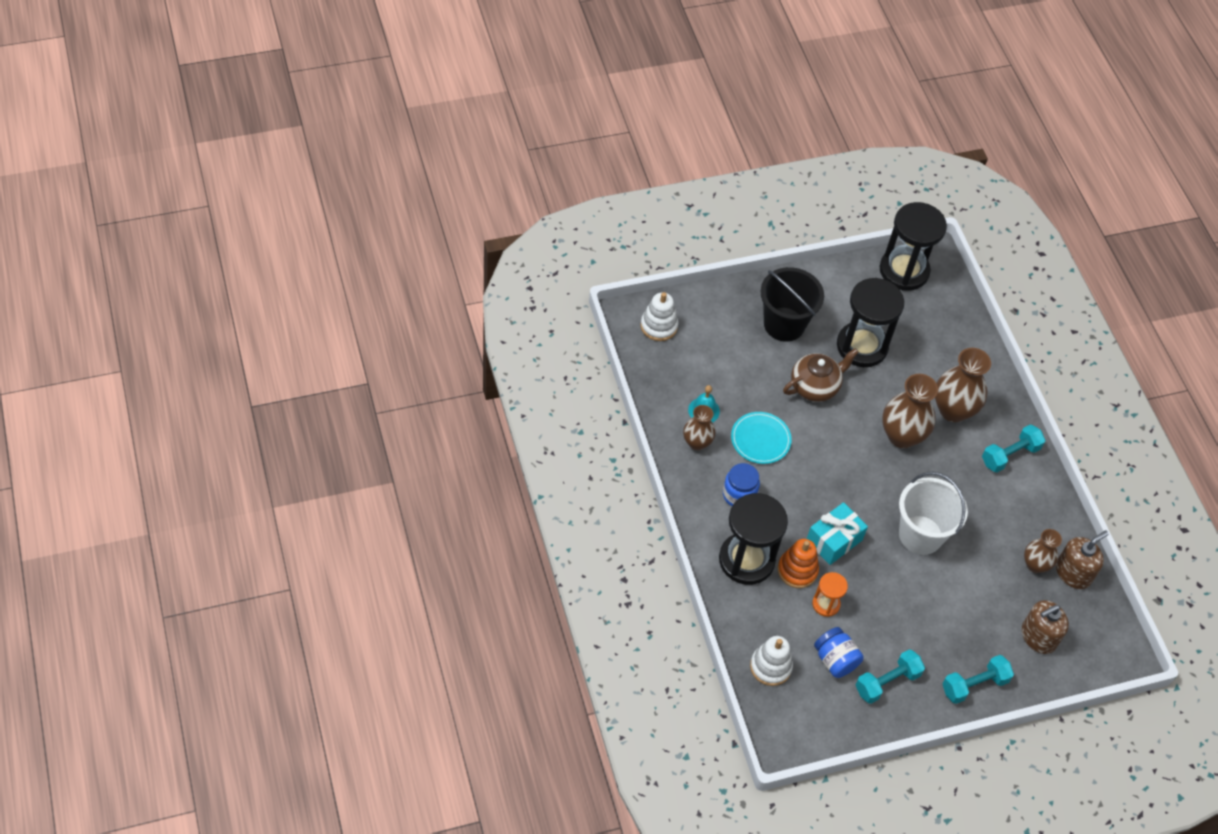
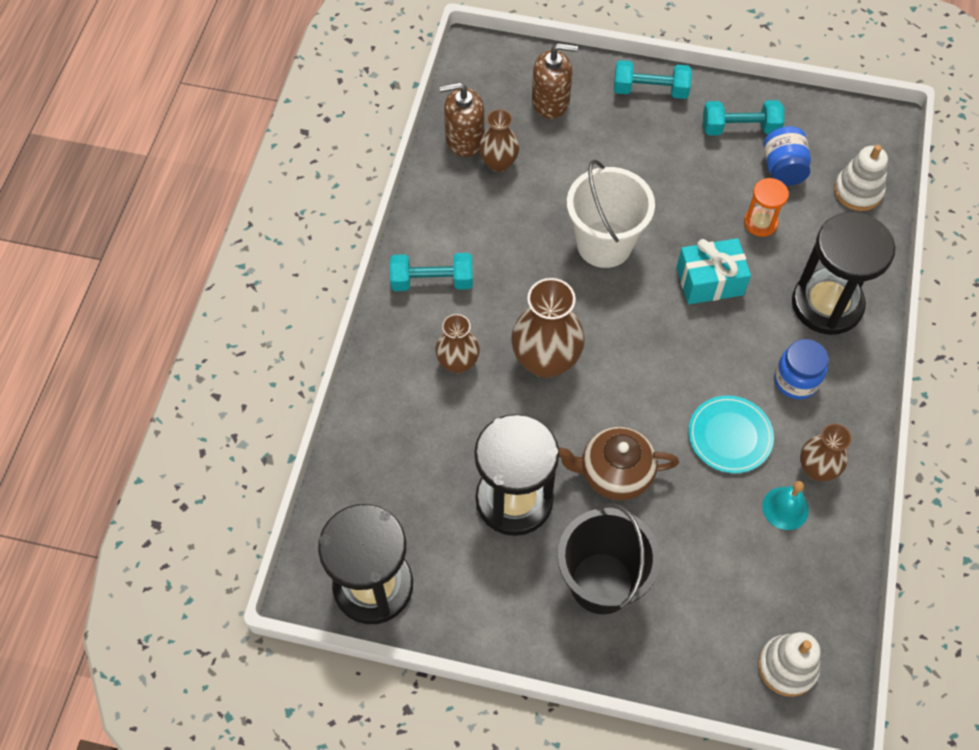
camera: 145 degrees left, 5 degrees up
(797, 570) = (772, 269): orange stacking toy -> none
(953, 410) = (458, 362): brown vase -> brown vase, size x0.61

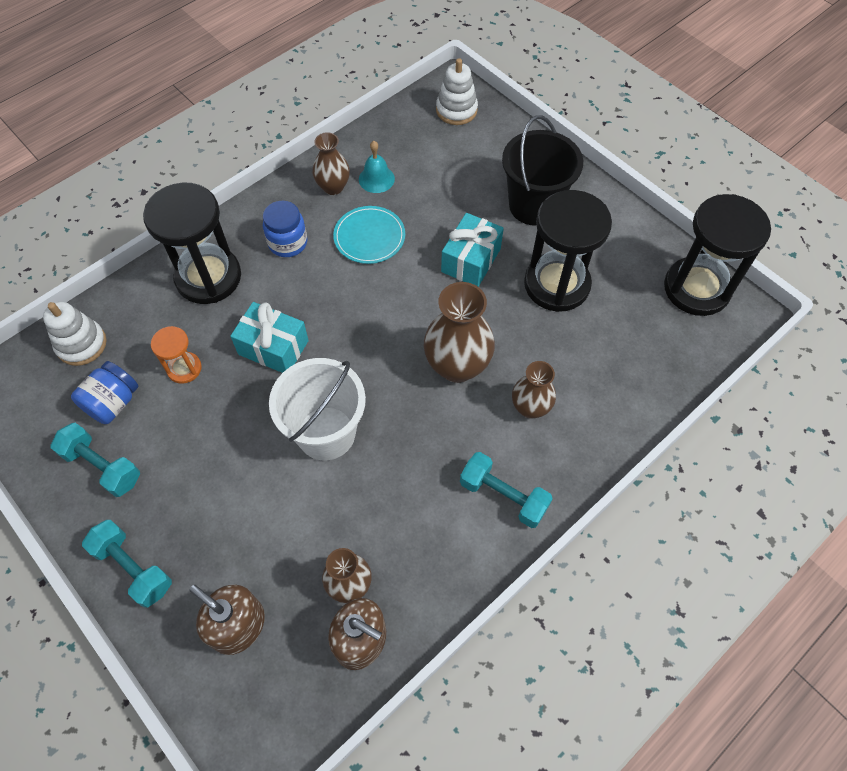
camera: 145 degrees left, 0 degrees up
(614, 473) = (471, 260): brown teapot -> turquoise gift

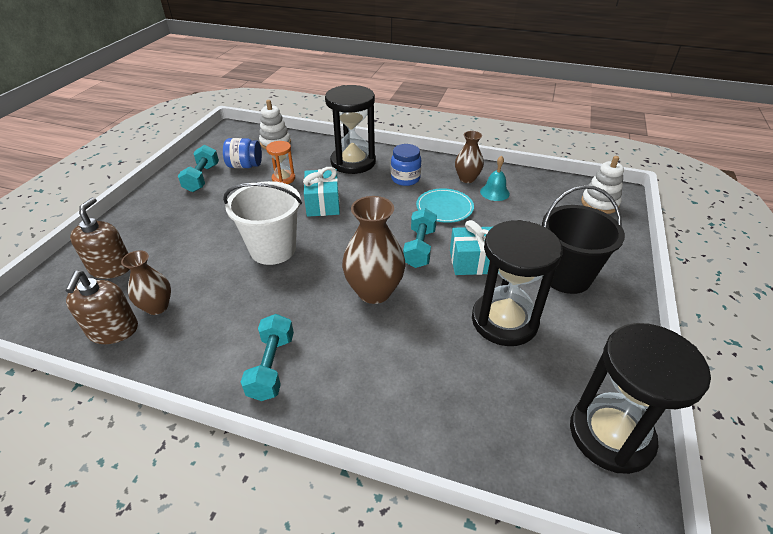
camera: 60 degrees right, 20 degrees down
(133, 568) = (140, 213): turquoise dumbbell -> turquoise dumbbell (419, 248)
(530, 407) = (368, 351): brown vase -> none

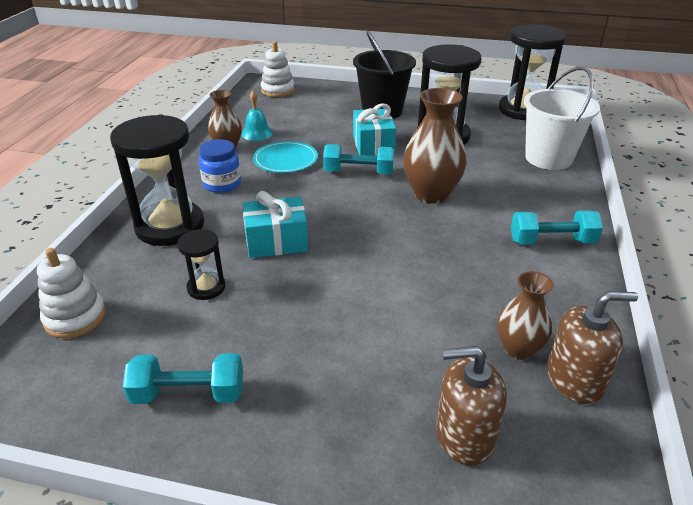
camera: 95 degrees left, 5 degrees down
(245, 166) = (153, 342): blue jar -> none
(273, 249) = (381, 269): white bucket -> white bucket (548, 158)
(283, 178) = (206, 287): orange hourglass -> black hourglass

